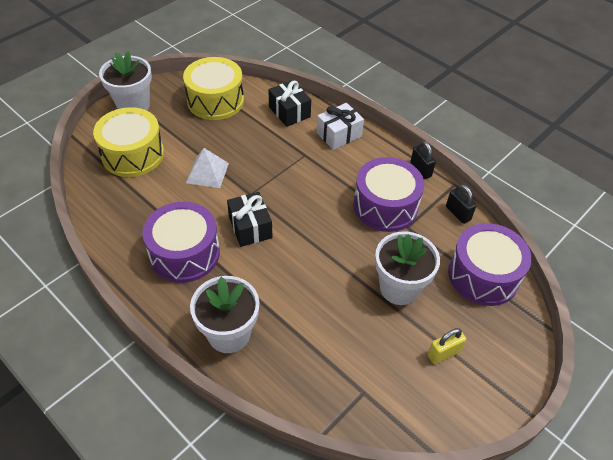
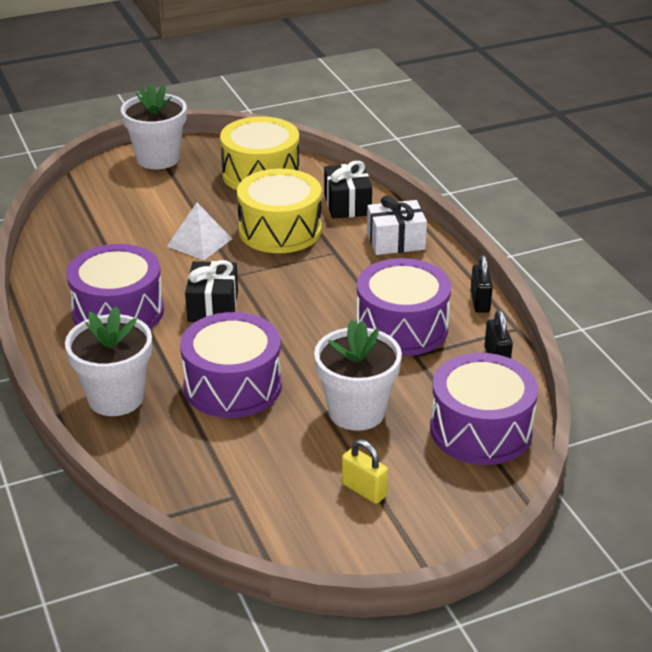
camera: 25 degrees right, 15 degrees down
(133, 154) = (124, 205): yellow drum -> yellow drum (280, 230)
(305, 293) = (232, 386): none -> purple drum
(443, 353) = (364, 490): yellow padlock -> yellow padlock turned 45 degrees clockwise

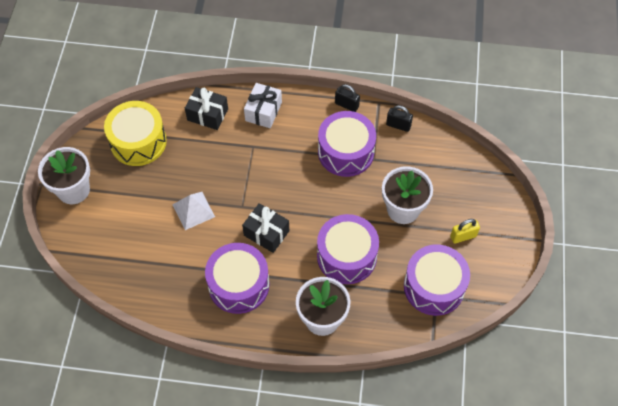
camera: 60 degrees left, 25 degrees up
(280, 230) = (210, 162): yellow drum -> none
(481, 430) = (448, 163): purple drum -> purple drum (434, 287)

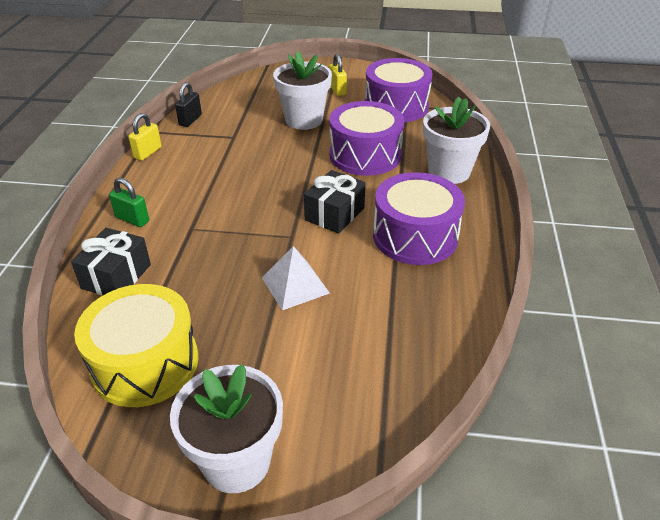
camera: 90 degrees left, 20 degrees down
(263, 111) = (132, 219): white gift -> green padlock
(346, 105) = (148, 153): black padlock -> yellow padlock
(346, 152) = (219, 154): purple drum -> none

